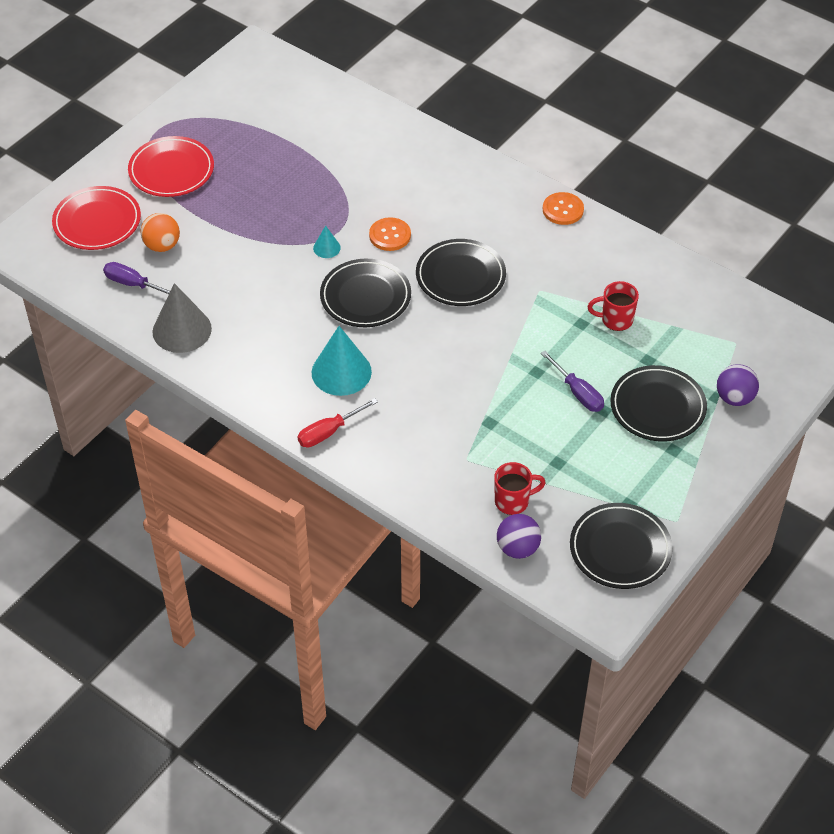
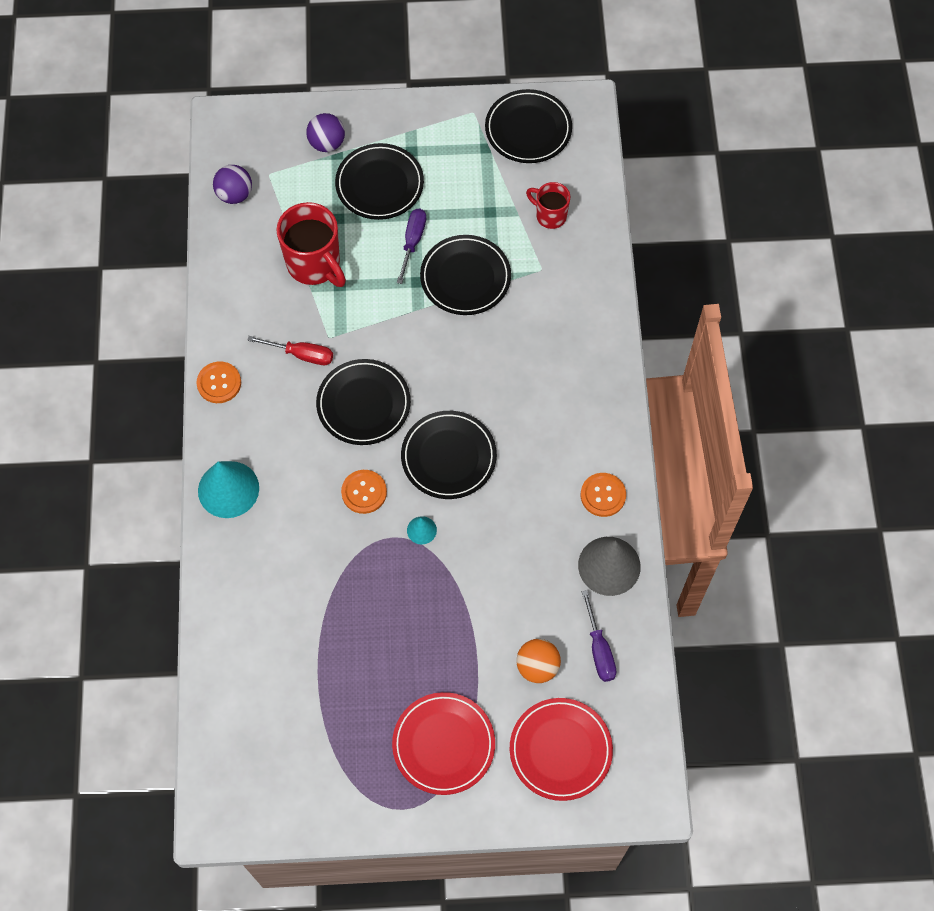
camera: 130 degrees left, 15 degrees up
(236, 363) = (603, 495): none -> orange button
(328, 432) = (603, 376): red screwdriver -> red screwdriver (302, 354)
(341, 372) = (540, 413): turquoise cone -> turquoise cone (228, 489)
(509, 404) = (465, 277): none -> black plate
(517, 548) = (585, 187): purple ball -> purple ball (235, 194)
(615, 320) = (315, 265): red mug -> red mug, size x1.74

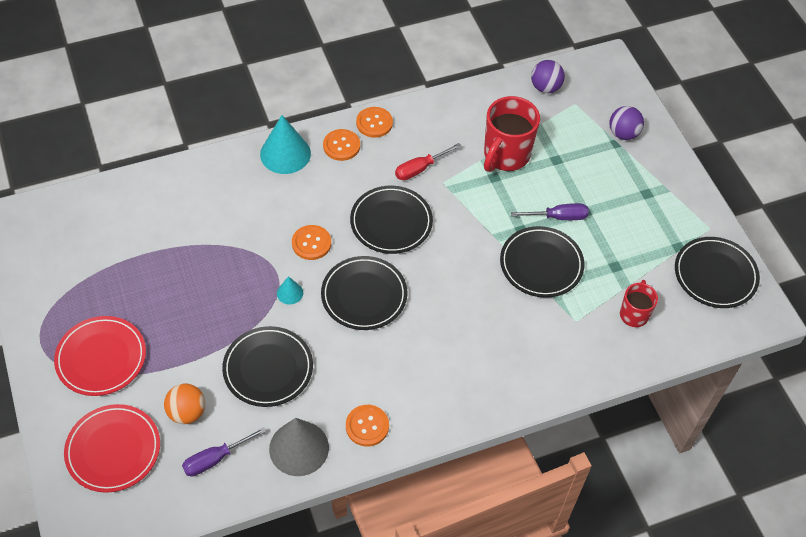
camera: 70 degrees right, 10 degrees down
(239, 426) = (341, 146): none -> orange button
(302, 354) = (420, 169): red screwdriver -> red screwdriver turned 60 degrees clockwise
(379, 184) = (602, 179): black plate -> black plate (268, 368)

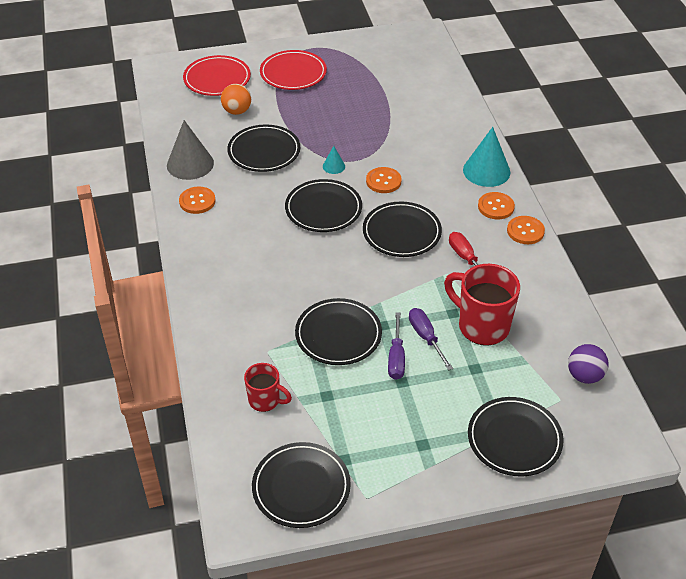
camera: 100 degrees right, 10 degrees down
(215, 459) = (195, 123): purple screwdriver -> purple screwdriver (426, 337)
(623, 133) = (514, 439): purple ball -> black plate

